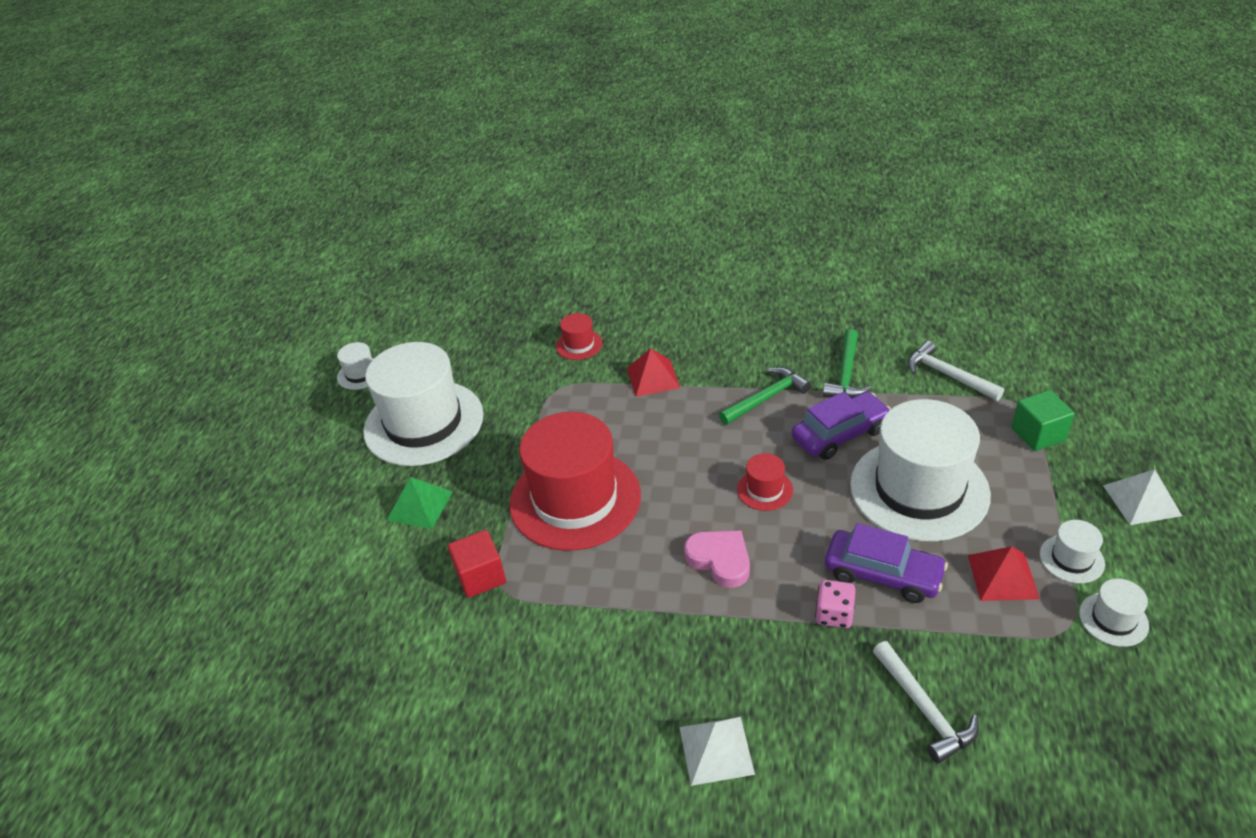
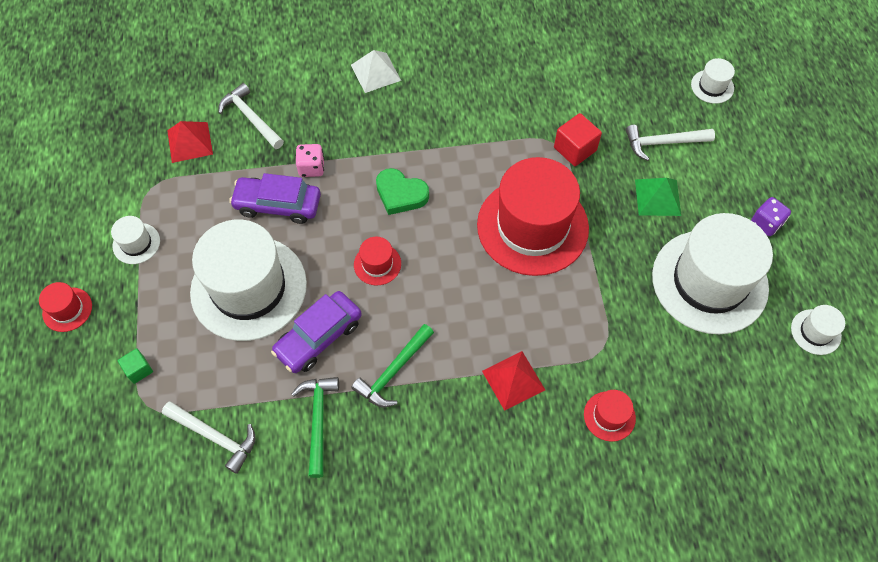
camera: 160 degrees right, 20 degrees up
(328, 462) = (766, 223): none -> purple dice
(371, 564) = (663, 143): none -> white hammer
(720, 560) = (400, 194): pink heart -> green heart
(1002, 576) = (190, 219): red pyramid -> red pyramid (189, 142)
(1038, 434) = (138, 370): green cube -> green cube, size x0.61
(1113, 619) = (118, 200): white hat -> white hat (712, 86)
(1142, 500) = (67, 309): white pyramid -> red hat

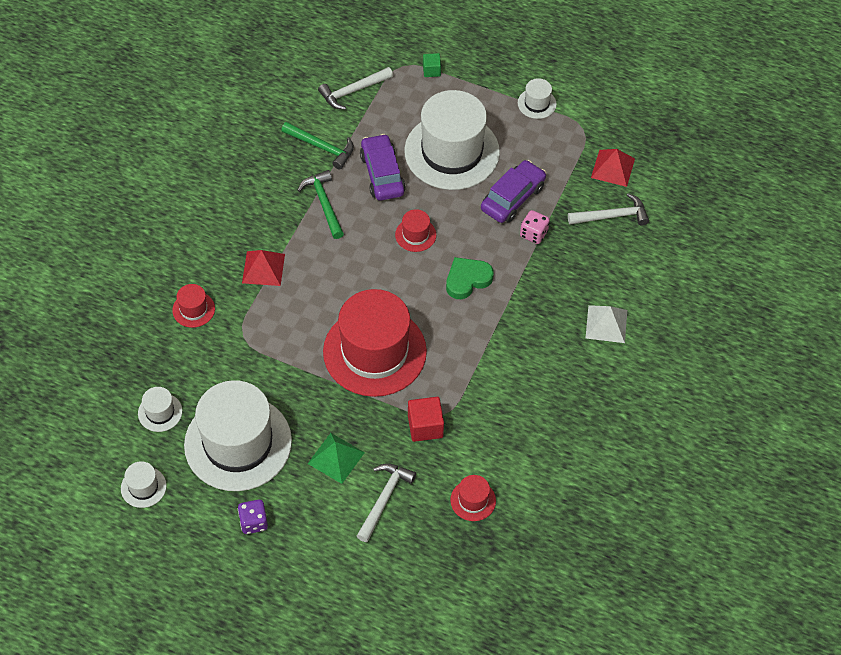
camera: 120 degrees right, 5 degrees down
(67, 309) = (507, 50): red hat -> red hat (473, 500)
(712, 86) = (415, 584): white hat -> white hat (160, 412)

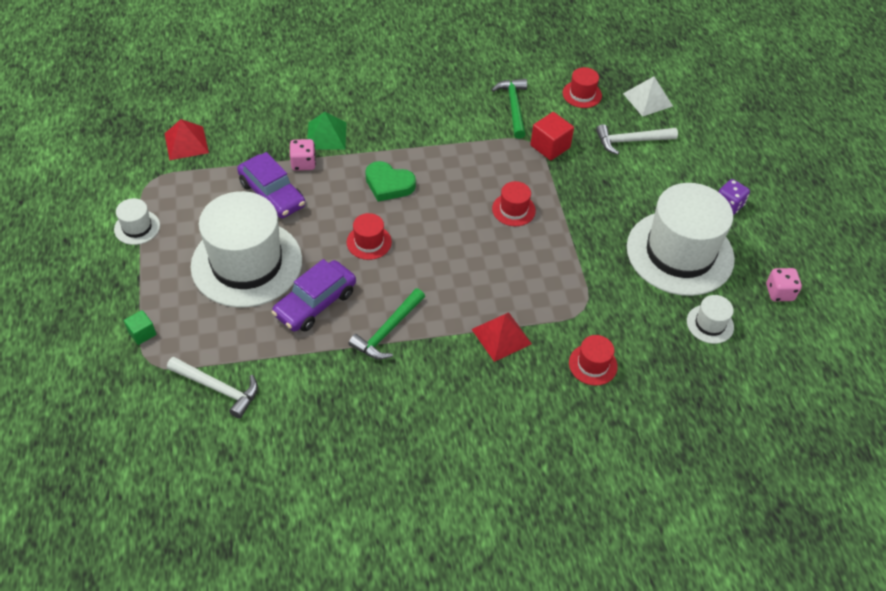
camera: 125 degrees left, 5 degrees down
(143, 487) = (779, 292): white hat -> pink dice
(322, 147) = (317, 373): green hammer -> green hammer (513, 107)
(336, 458) = (628, 185): green pyramid -> green pyramid (326, 135)
(374, 351) = (513, 209): red hat -> red hat, size x0.42
(512, 198) = (272, 194): purple car -> purple car turned 135 degrees counterclockwise
(606, 324) = (361, 85): white pyramid -> white pyramid (647, 99)
(612, 216) = (244, 122): white hammer -> none

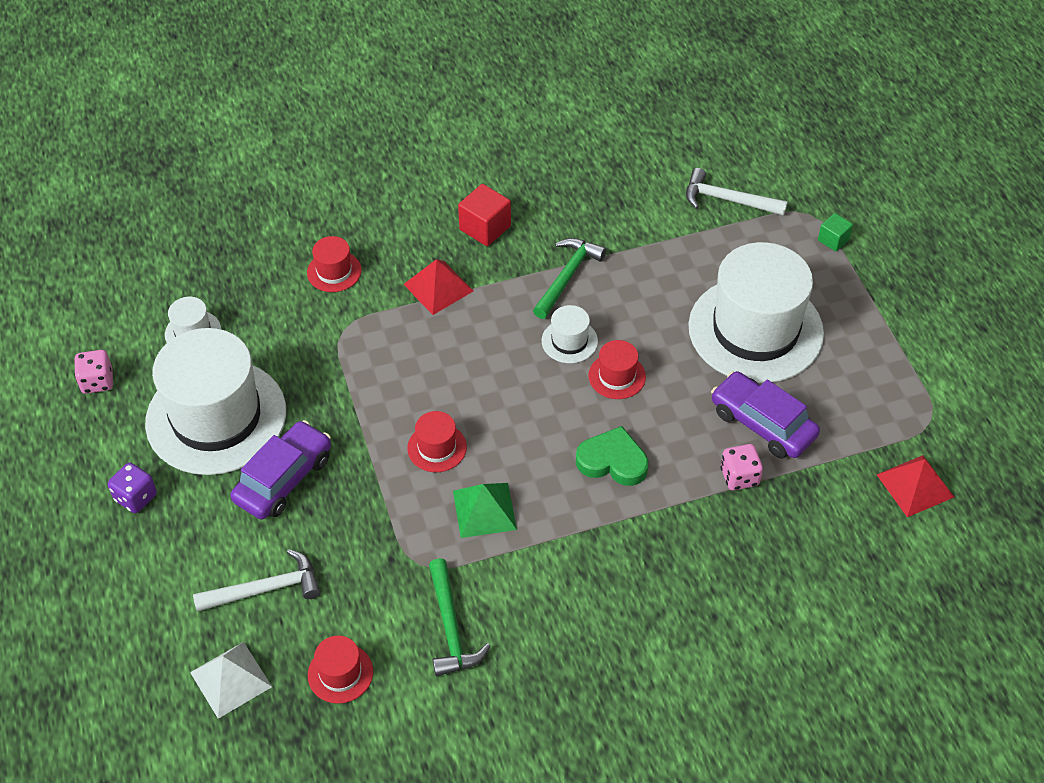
camera: 175 degrees right, 0 degrees up
(137, 227) = (909, 355): white hat -> white hat (569, 341)
(315, 303) = (657, 295): purple car -> purple car (283, 479)
(326, 135) = (723, 528): green pyramid -> green pyramid (484, 510)
(550, 146) = (390, 559): red cube -> red cube (485, 228)

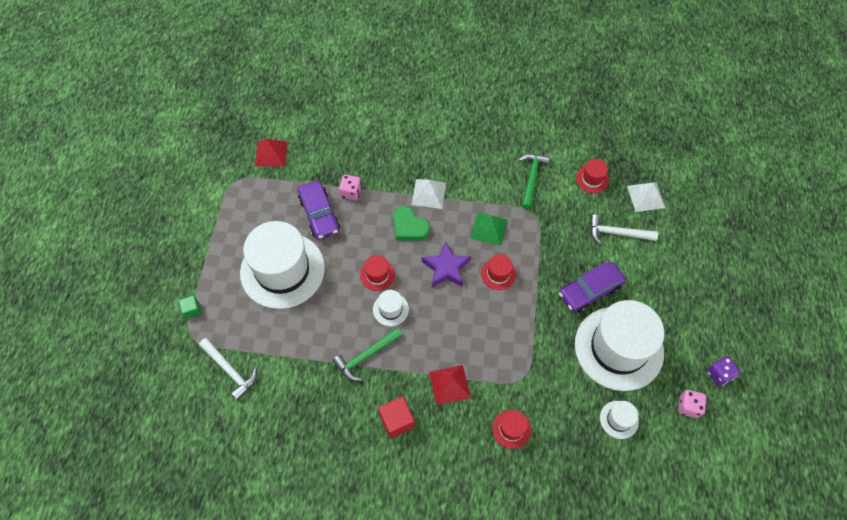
camera: 155 degrees left, 10 degrees up
(136, 497) = (677, 314): purple dice -> purple dice (719, 374)
(520, 425) = (446, 268): none -> purple star
(613, 527) = (428, 193): none -> white pyramid

